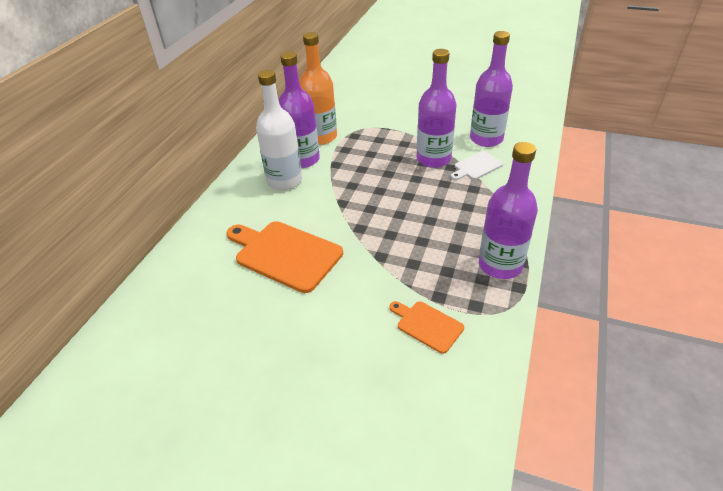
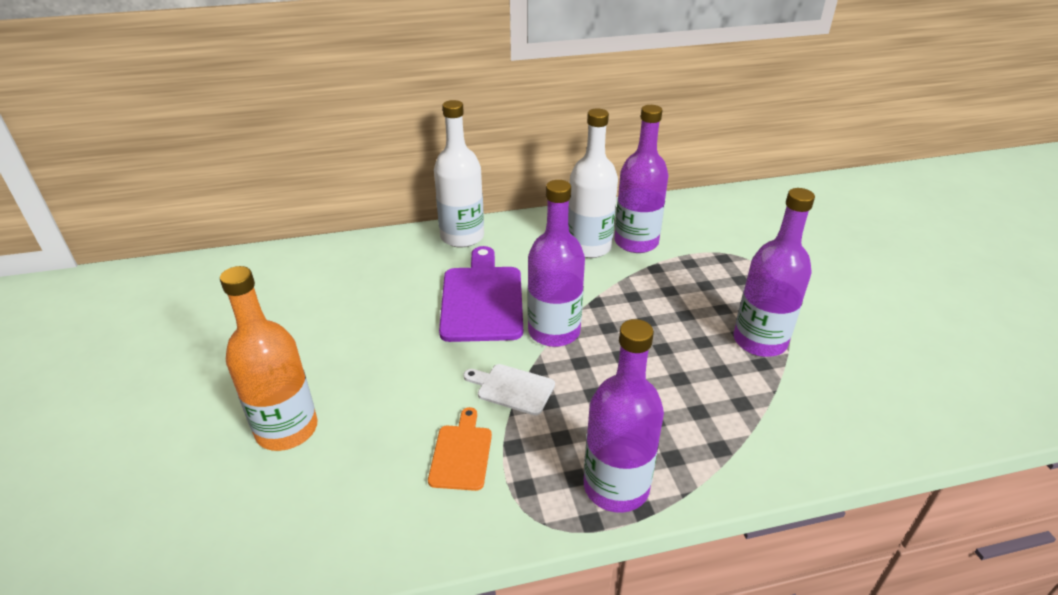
camera: 55 degrees right, 5 degrees down
(200, 235) = (462, 237): none -> white bottle
(285, 254) = (482, 299): orange cutting board -> purple cutting board
(321, 137) = (690, 236): orange bottle -> orange bottle (287, 429)
(476, 166) = (793, 388): white cutting board -> white cutting board (512, 388)
(486, 139) = (869, 375): purple bottle -> purple bottle (554, 331)

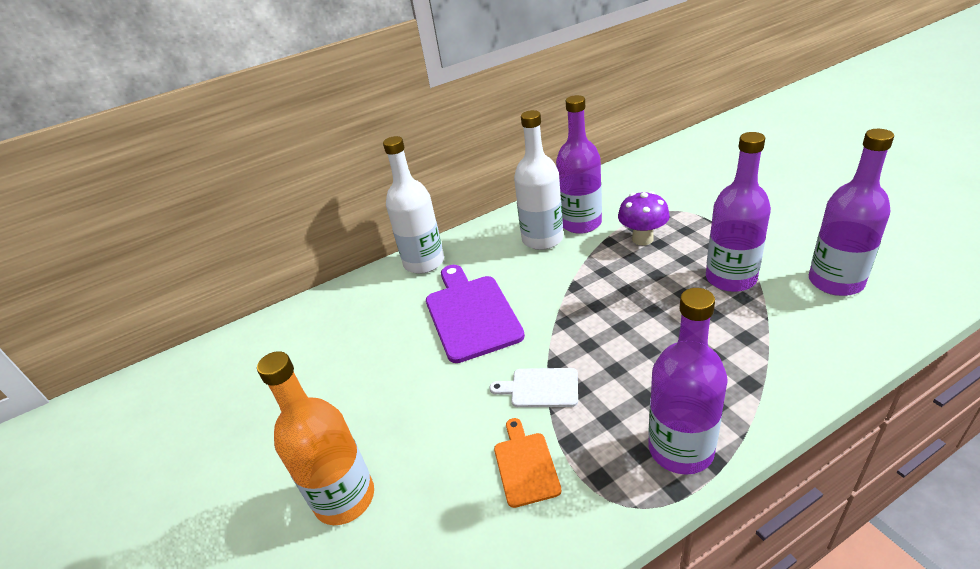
camera: 10 degrees left, 0 degrees up
(554, 331) = (551, 324): purple bottle -> purple bottle (835, 281)
(690, 275) = (642, 239): none -> purple mushroom

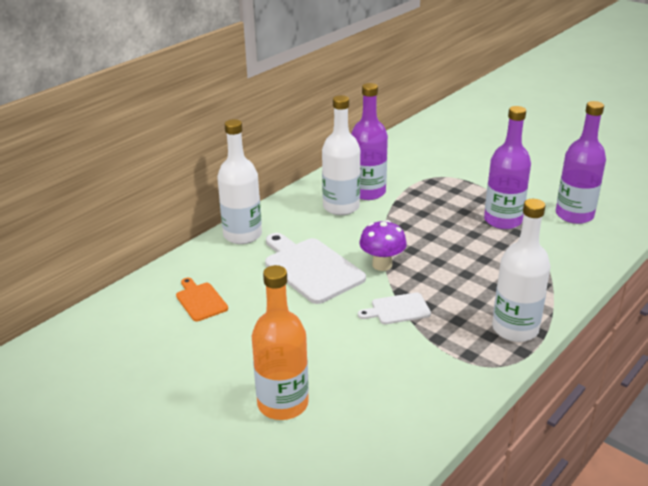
camera: 25 degrees left, 5 degrees down
(471, 314) = (311, 268): purple cutting board -> white cutting board
(525, 465) = (412, 357): orange cutting board -> orange cutting board (200, 300)
(642, 239) = (424, 199): purple mushroom -> purple mushroom (382, 265)
(680, 449) = (515, 329): purple bottle -> white bottle

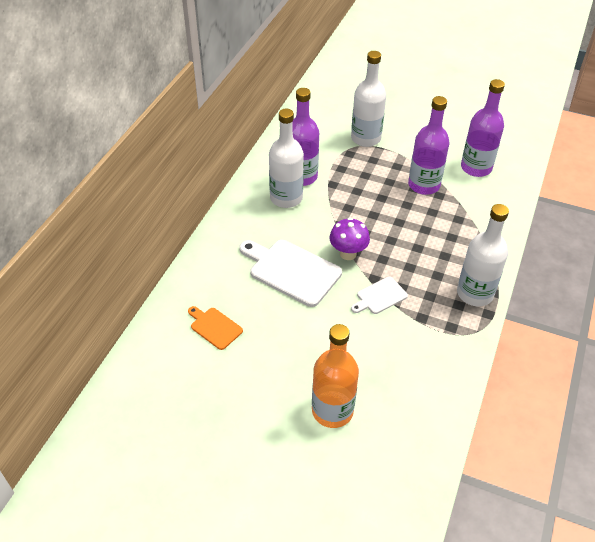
camera: 20 degrees left, 15 degrees up
(242, 235) = (215, 248): white bottle -> white bottle (365, 138)

